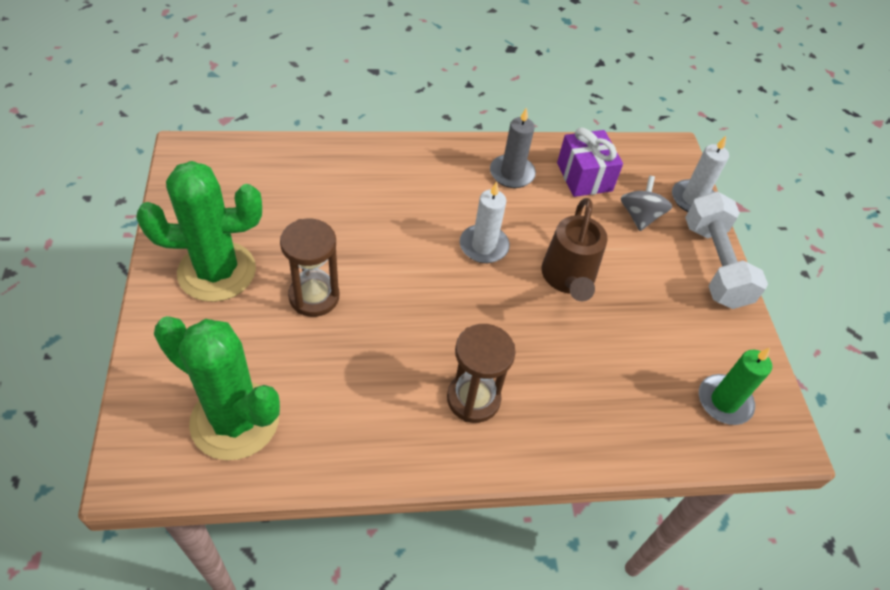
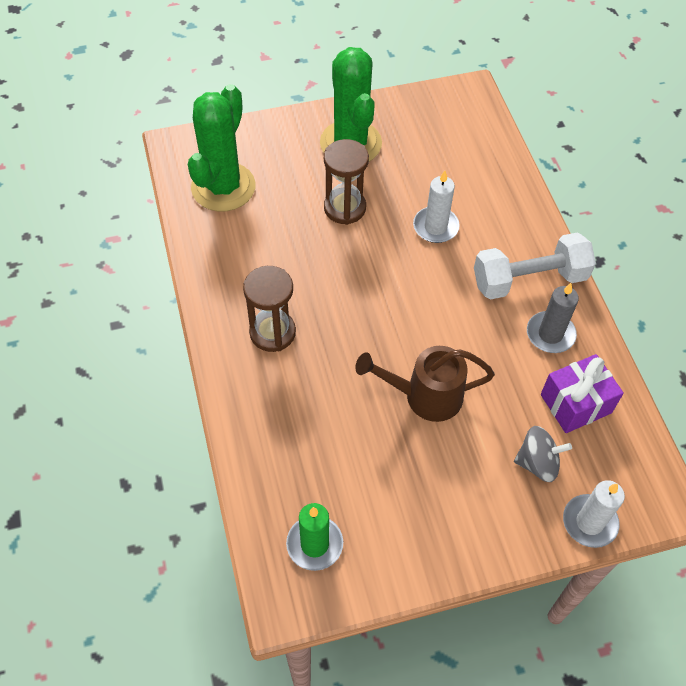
camera: 85 degrees right, 5 degrees up
(484, 246) = (442, 320): white candle -> white candle (435, 227)
(714, 264) = (493, 543): white dumbbell -> white dumbbell (529, 279)

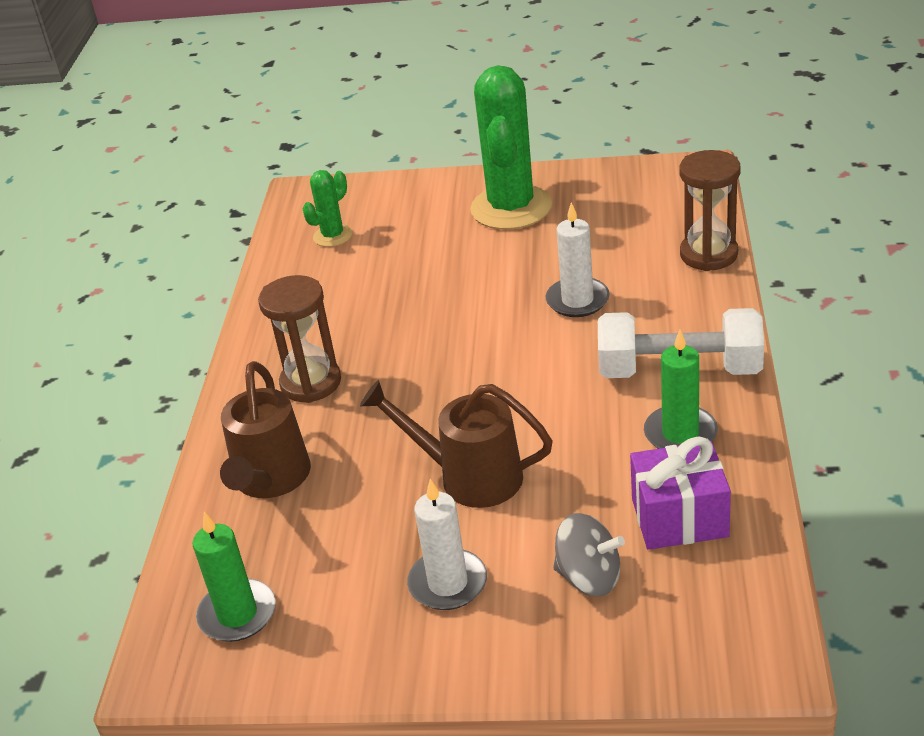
camera: 25 degrees right, 20 degrees down
(223, 187) = (333, 236): green cactus -> green cactus, size x0.49
(284, 426) = (270, 481): none -> brown watering can
(345, 208) = (469, 270): brown hourglass -> brown hourglass (708, 254)
(550, 334) = (680, 433): grey candle -> green candle
(589, 522) = (632, 662): white candle -> white candle (448, 583)

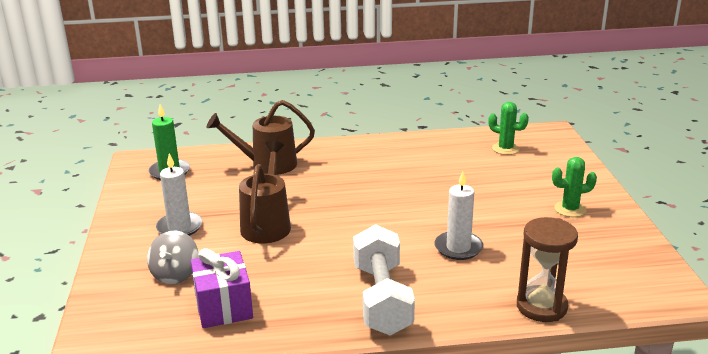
camera: 75 degrees right, 10 degrees down
(311, 383) = (351, 164): brown hourglass -> none
(511, 208) = (570, 209): green cactus -> green cactus, size x0.49
(680, 433) = (309, 303): green candle -> none

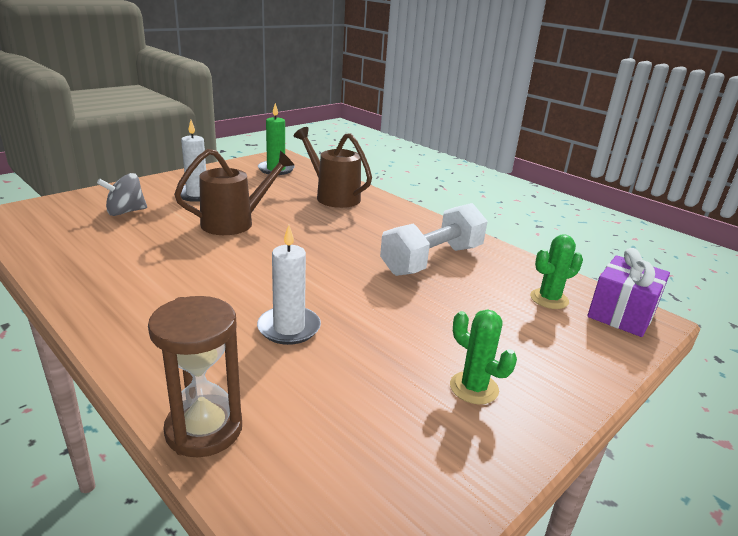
camera: 50 degrees right, 0 degrees up
(223, 306) = (88, 242): purple gift -> purple gift (621, 314)
(382, 299) = (148, 310): white dumbbell -> white dumbbell (432, 260)
(505, 149) = (549, 299): green cactus -> green cactus turned 75 degrees clockwise

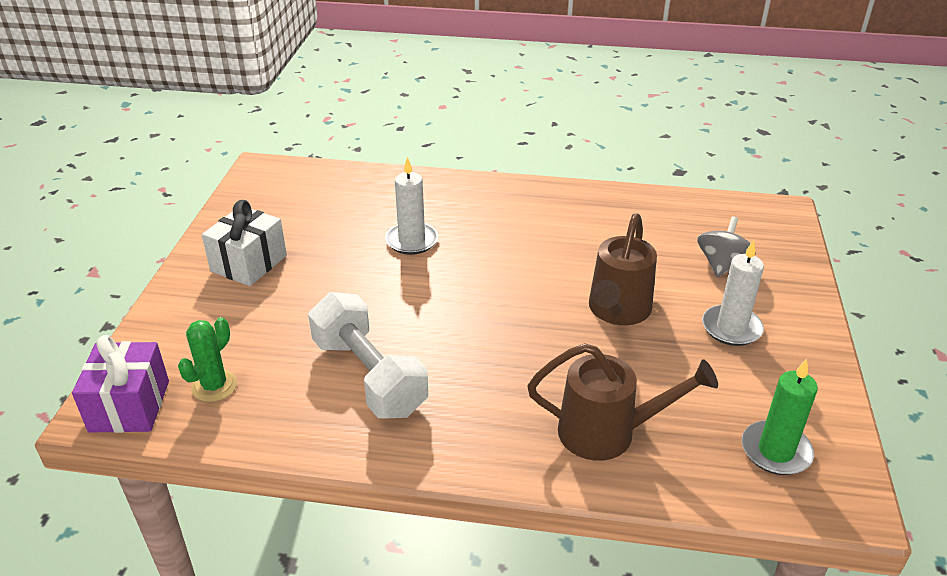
camera: 145 degrees right, 10 degrees up
(204, 429) = (382, 178): brown hourglass -> none
(432, 260) = (369, 376): white dumbbell -> white dumbbell turned 45 degrees counterclockwise
(474, 388) = (249, 263): green cactus -> white gift

